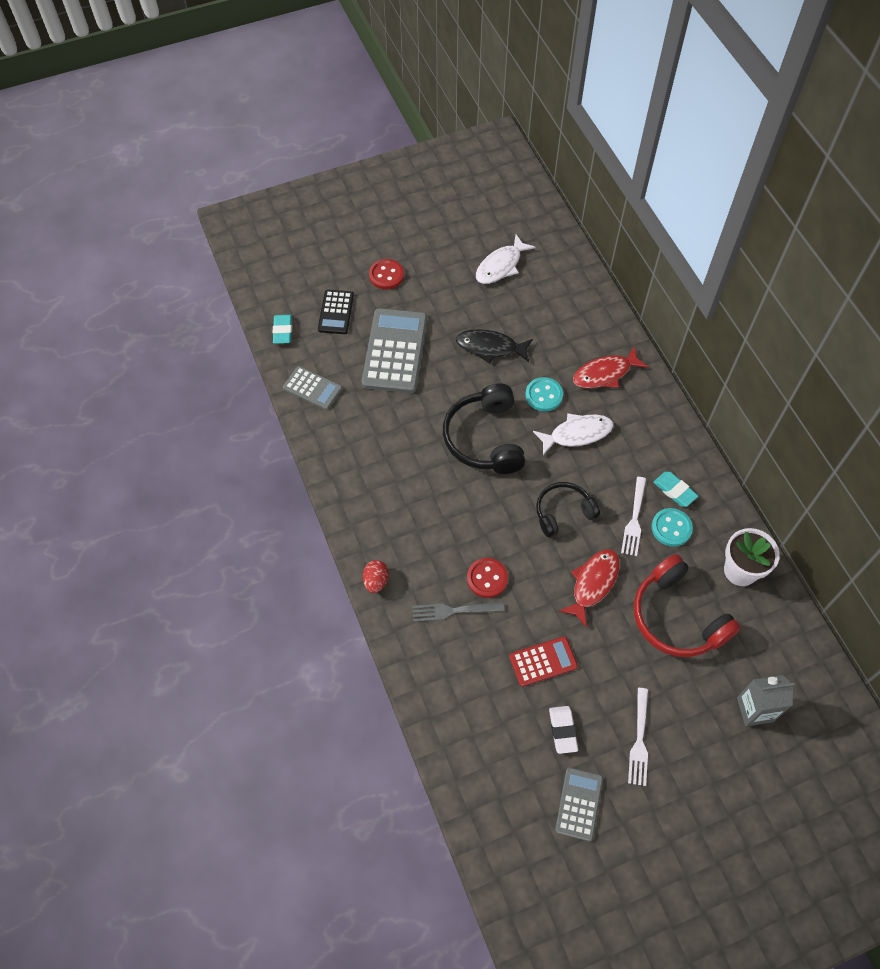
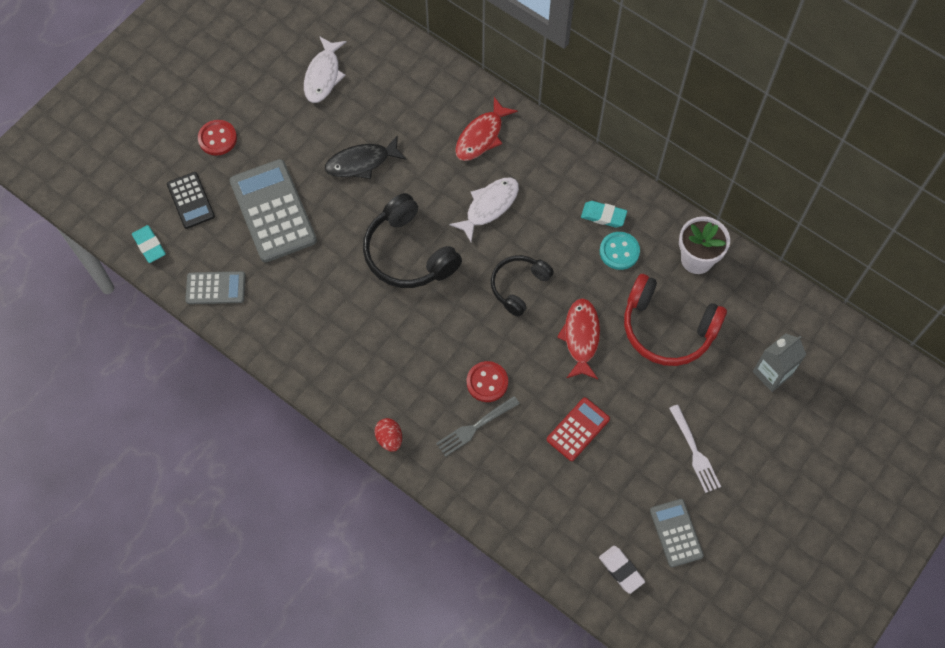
camera: 30 degrees left, 5 degrees up
(544, 395) = (438, 185): turquoise button -> none
(562, 730) = (628, 479): white eraser -> white eraser (621, 570)
(634, 519) = (583, 259): white fork -> none

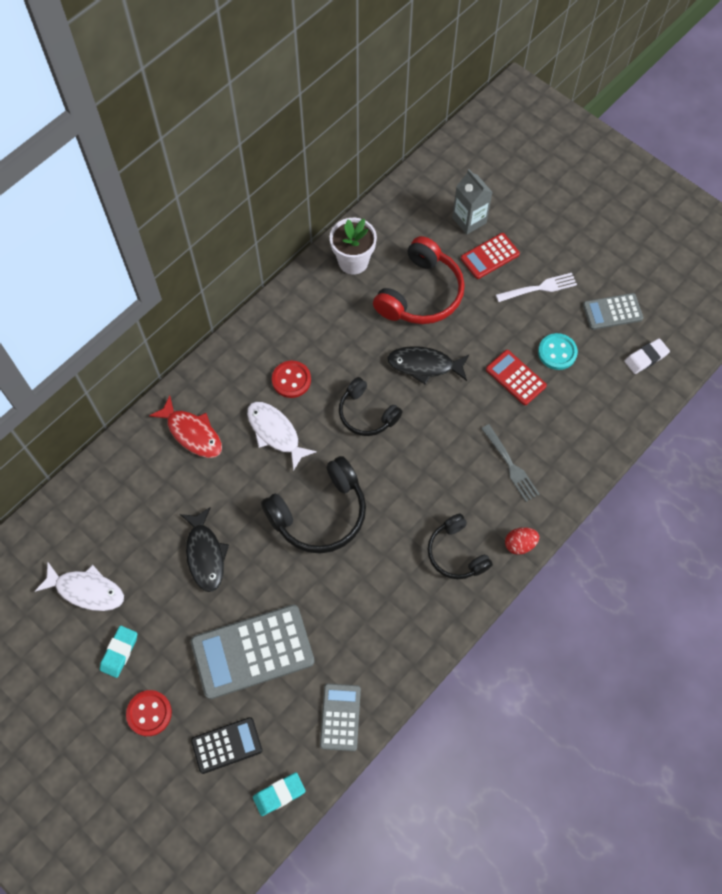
camera: 85 degrees left, 0 degrees up
(376, 379) = (456, 553): none -> black headphones
(487, 382) = (465, 451): red button -> red button (291, 380)
(581, 337) = (424, 365): red fish -> black fish
(603, 216) = (299, 332): turquoise eraser -> turquoise eraser (119, 652)
(619, 251) = (338, 323): turquoise button -> turquoise button (557, 352)
(727, 397) = (489, 256): none -> red calculator

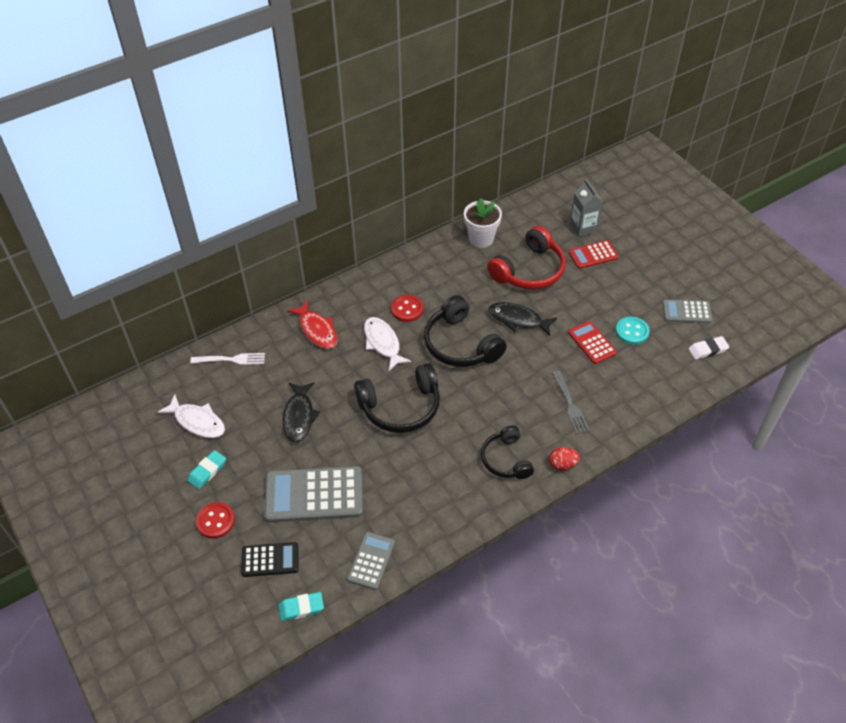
camera: 15 degrees right, 15 degrees down
(366, 414) = (460, 344): black headphones -> black headphones, size x1.57
(538, 288) = (628, 284): white fork -> white fork (231, 359)

